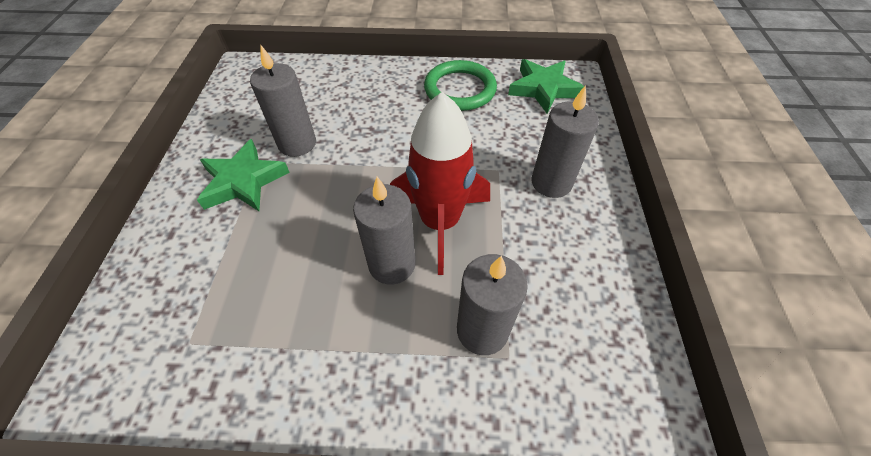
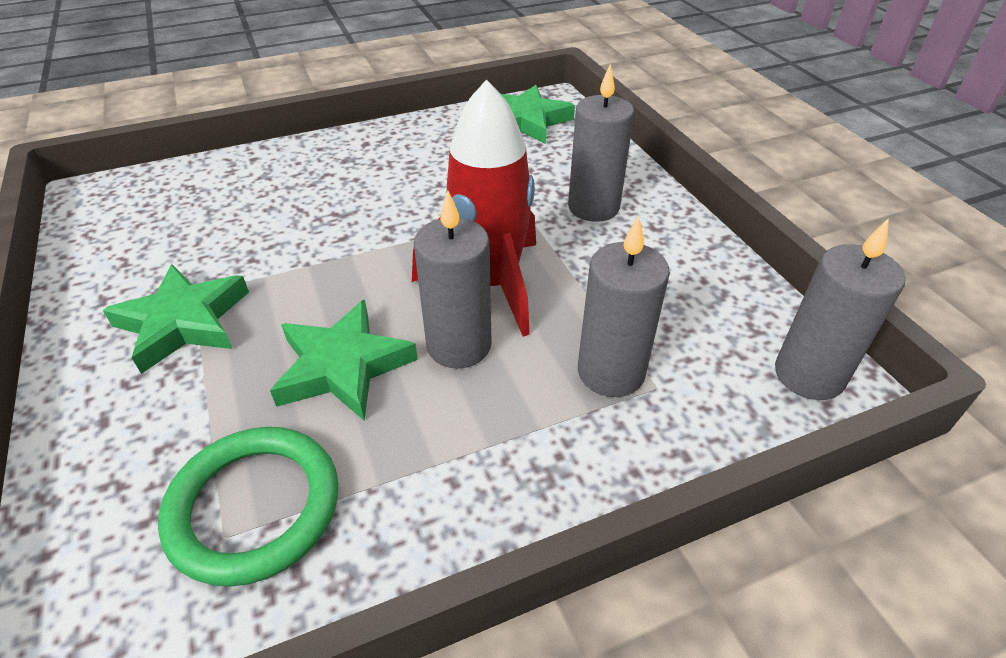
camera: 25 degrees left, 10 degrees down
(297, 143) = (239, 257): grey candle -> grey candle (809, 375)
(313, 251) = (342, 366): none -> green star
(460, 89) = (425, 145): green ring -> green ring (254, 507)

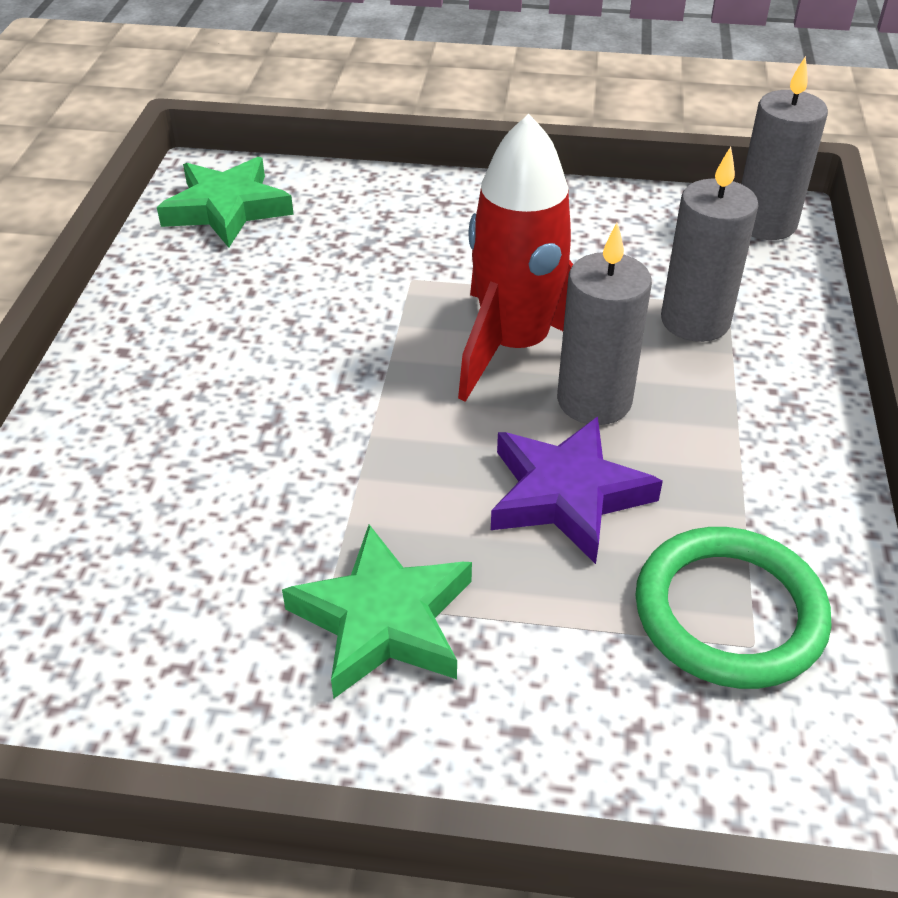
camera: 60 degrees left, 0 degrees up
(342, 366) = (567, 495): green star -> purple star
(593, 207) = (447, 232): grey candle -> none

